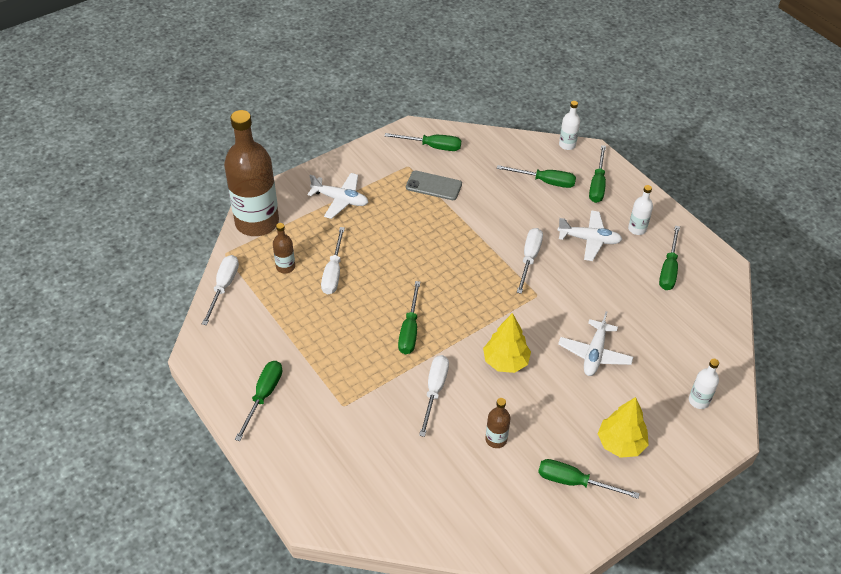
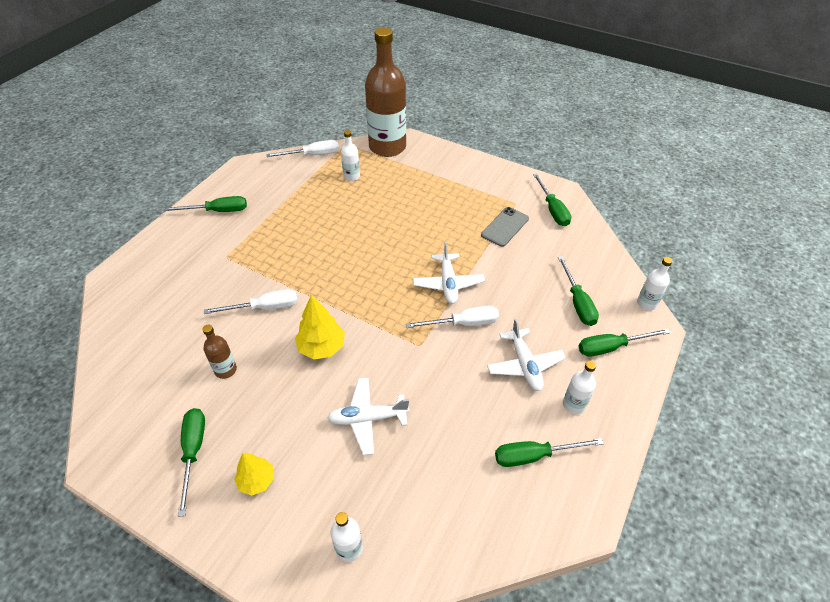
camera: 65 degrees right, 0 degrees up
(285, 267) = (351, 176): brown bottle -> white bottle
(333, 272) = (362, 203): white screwdriver -> none
(340, 200) = (443, 179): white plane -> white plane (448, 283)
(410, 330) = (325, 268): green screwdriver -> none
(433, 186) = (505, 227): grey phone -> grey phone turned 45 degrees clockwise
(620, 443) = (256, 480): yellow tree -> yellow tree, size x0.67

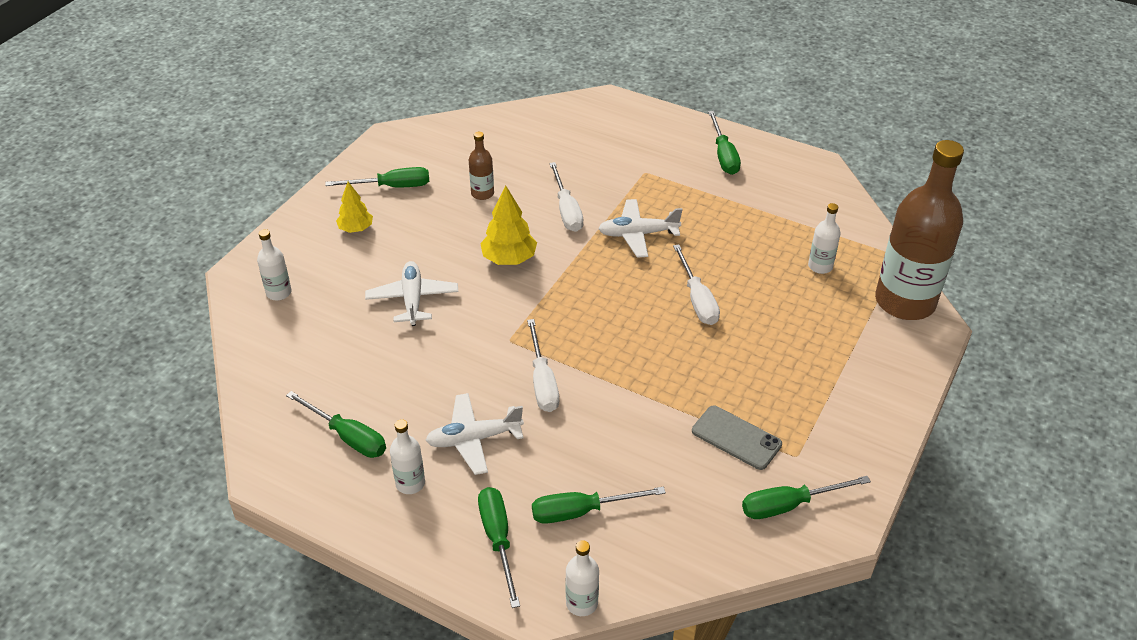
camera: 90 degrees right, 5 degrees down
(313, 155) = (860, 224): white screwdriver -> white screwdriver (697, 299)
(448, 283) = (612, 368): white plane -> white plane (638, 234)
(534, 455) = (347, 437): green screwdriver -> green screwdriver turned 135 degrees clockwise

